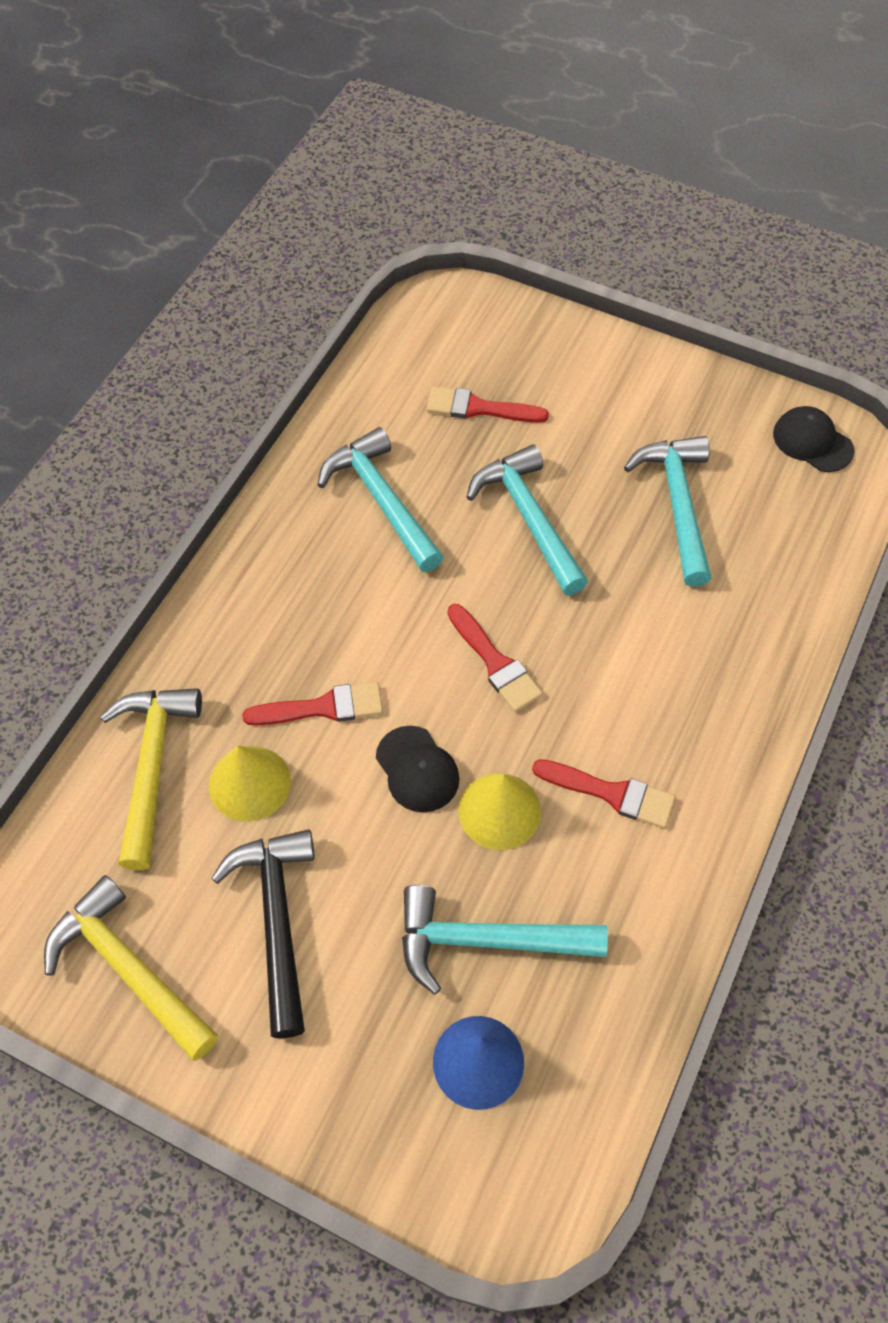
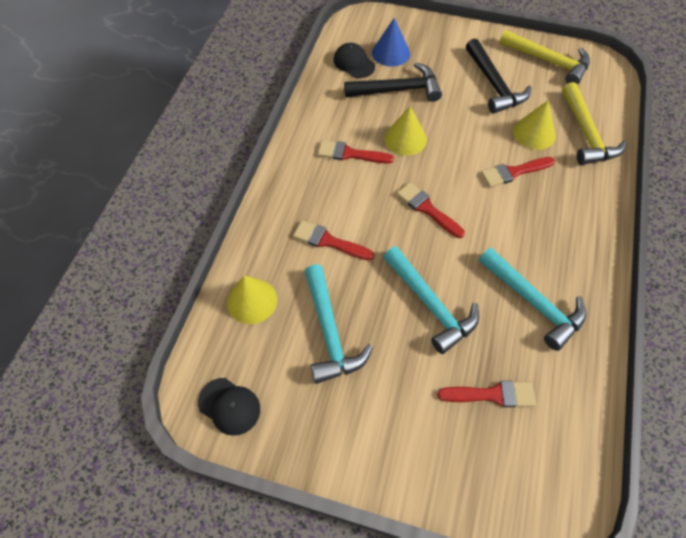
camera: 170 degrees right, 0 degrees up
(417, 769) = (452, 151): black cap -> black cap (354, 63)
(486, 941) = (398, 90): turquoise hammer -> black hammer
(667, 632) = (328, 241): none -> red brush
(789, 561) = (252, 301): none -> yellow cone

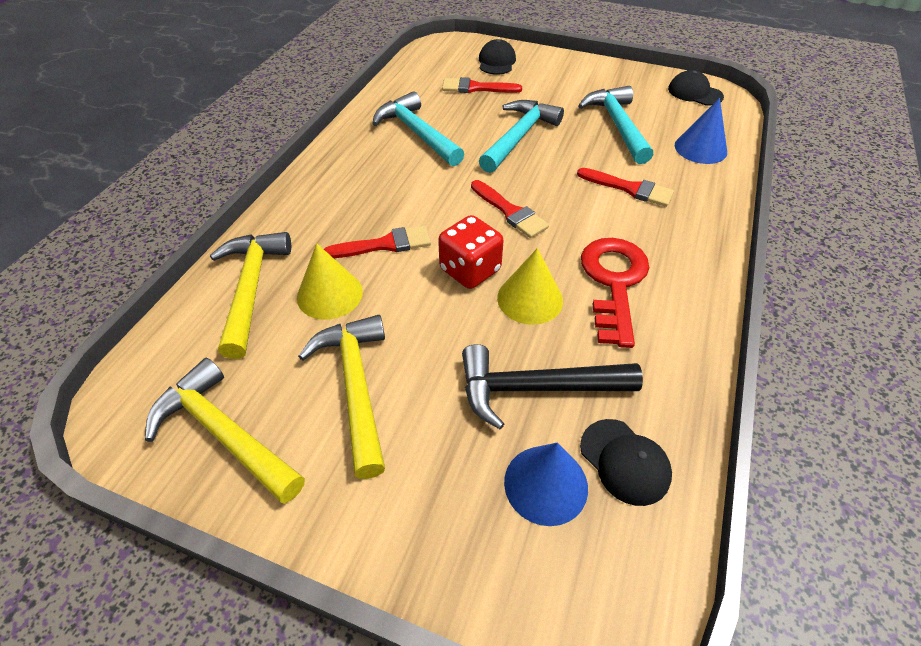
camera: 175 degrees left, 10 degrees down
(252, 301) = (700, 148): yellow cone -> blue cone
(350, 154) = (614, 282): red brush -> red key
(430, 305) = (519, 137): turquoise hammer -> turquoise hammer turned 60 degrees clockwise
(448, 156) = (470, 270): none -> red dice
(478, 464) = (496, 62): none -> black cap
(494, 84) = (355, 387): black hammer -> yellow hammer

